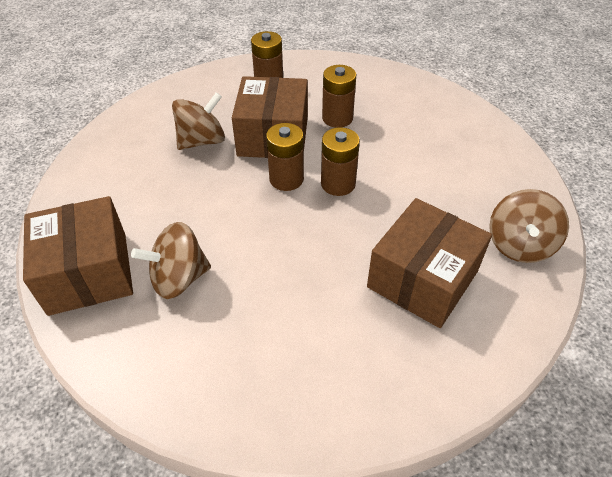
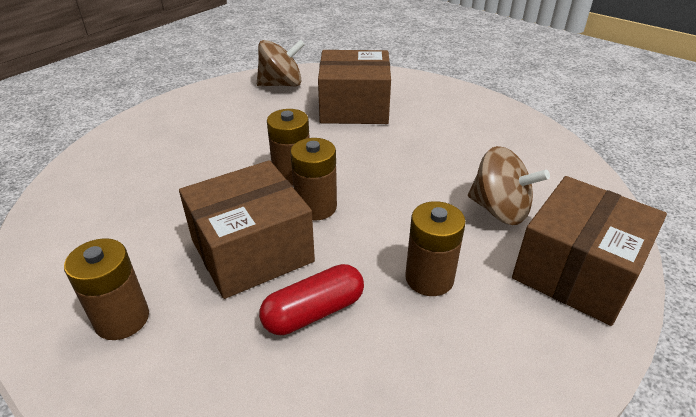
camera: 125 degrees left, 10 degrees down
(202, 141) = (314, 312): brown spinning top -> red capsule
(337, 118) = (178, 216): brown battery -> brown battery (429, 278)

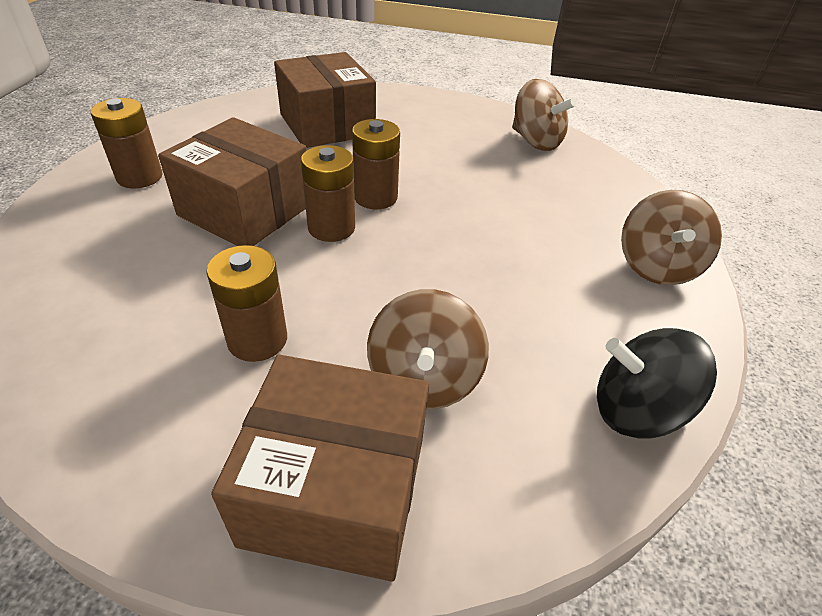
camera: 60 degrees right, 5 degrees up
(314, 312) = (178, 270): red capsule -> none
(354, 107) = (543, 201): brown box -> brown box (327, 124)
(442, 96) = (656, 266): none -> brown spinning top
(547, 146) = (636, 410): none -> black spinning top

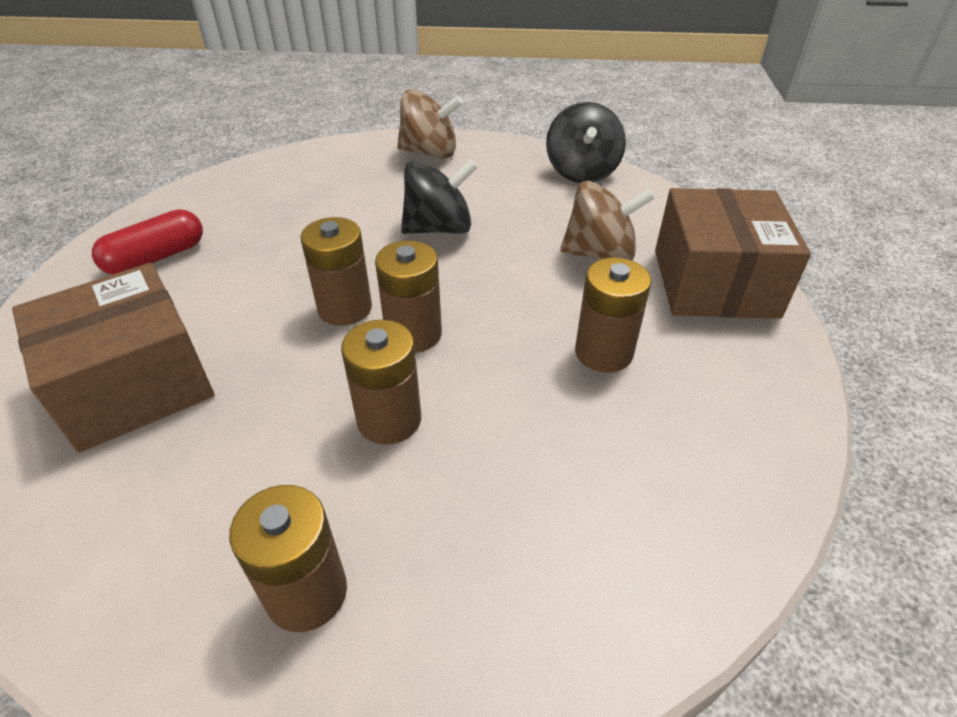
camera: 95 degrees left, 0 degrees up
(245, 210) = (389, 420): brown box -> brown battery
(457, 124) = (156, 258): none -> red capsule
(488, 257) = (439, 228): none -> black spinning top
(535, 141) = (213, 201): brown spinning top -> none

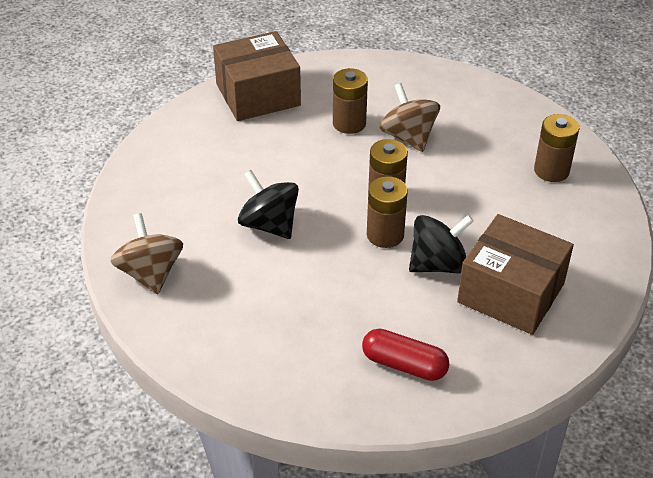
camera: 115 degrees left, 0 degrees up
(389, 420) = (452, 182): brown battery -> none
(582, 172) = (142, 174): black spinning top -> black spinning top (438, 264)
(600, 254) = (254, 143): brown spinning top -> brown spinning top (408, 137)

